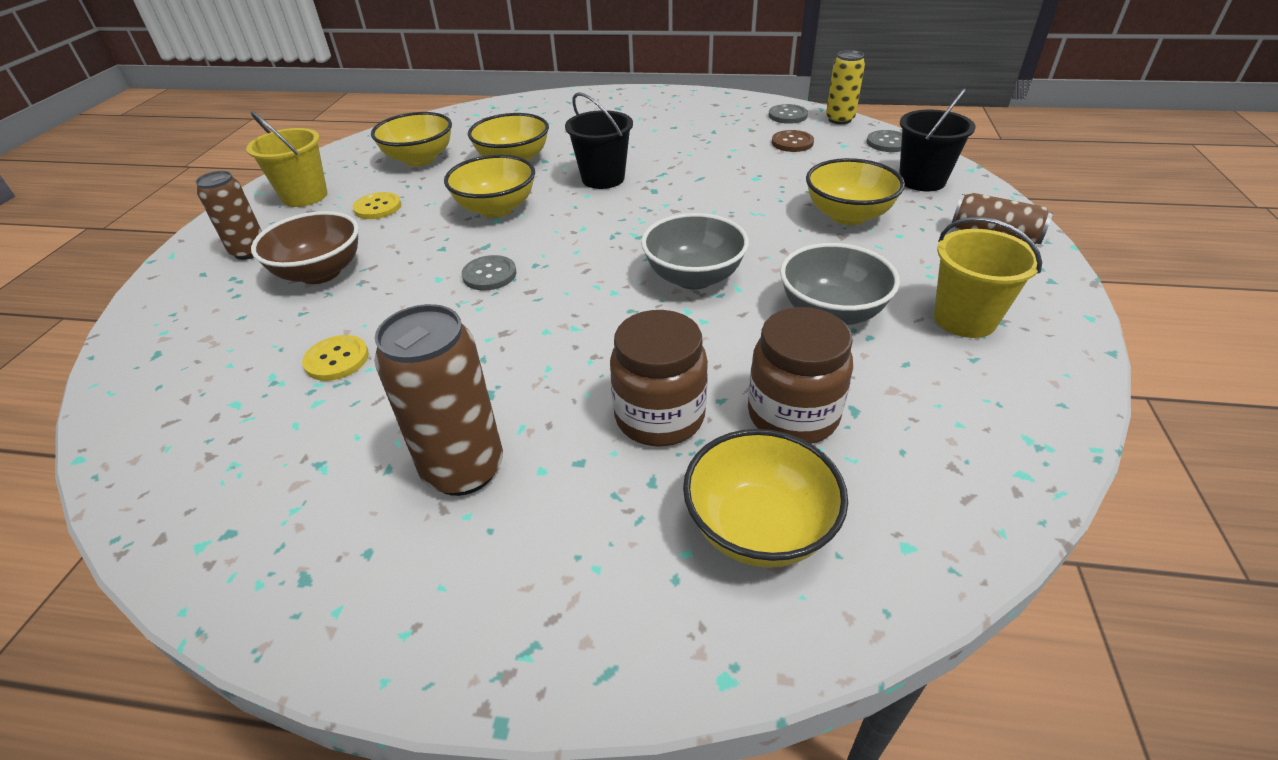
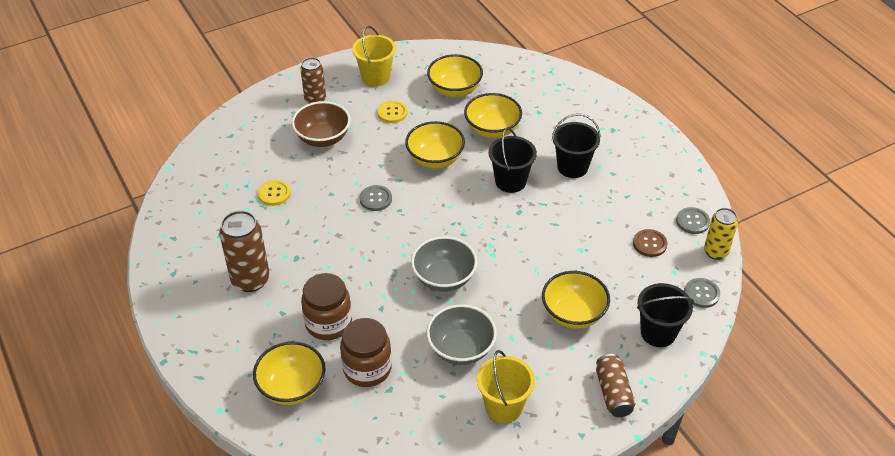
camera: 50 degrees right, 5 degrees up
(635, 141) = (572, 167): none -> black bucket

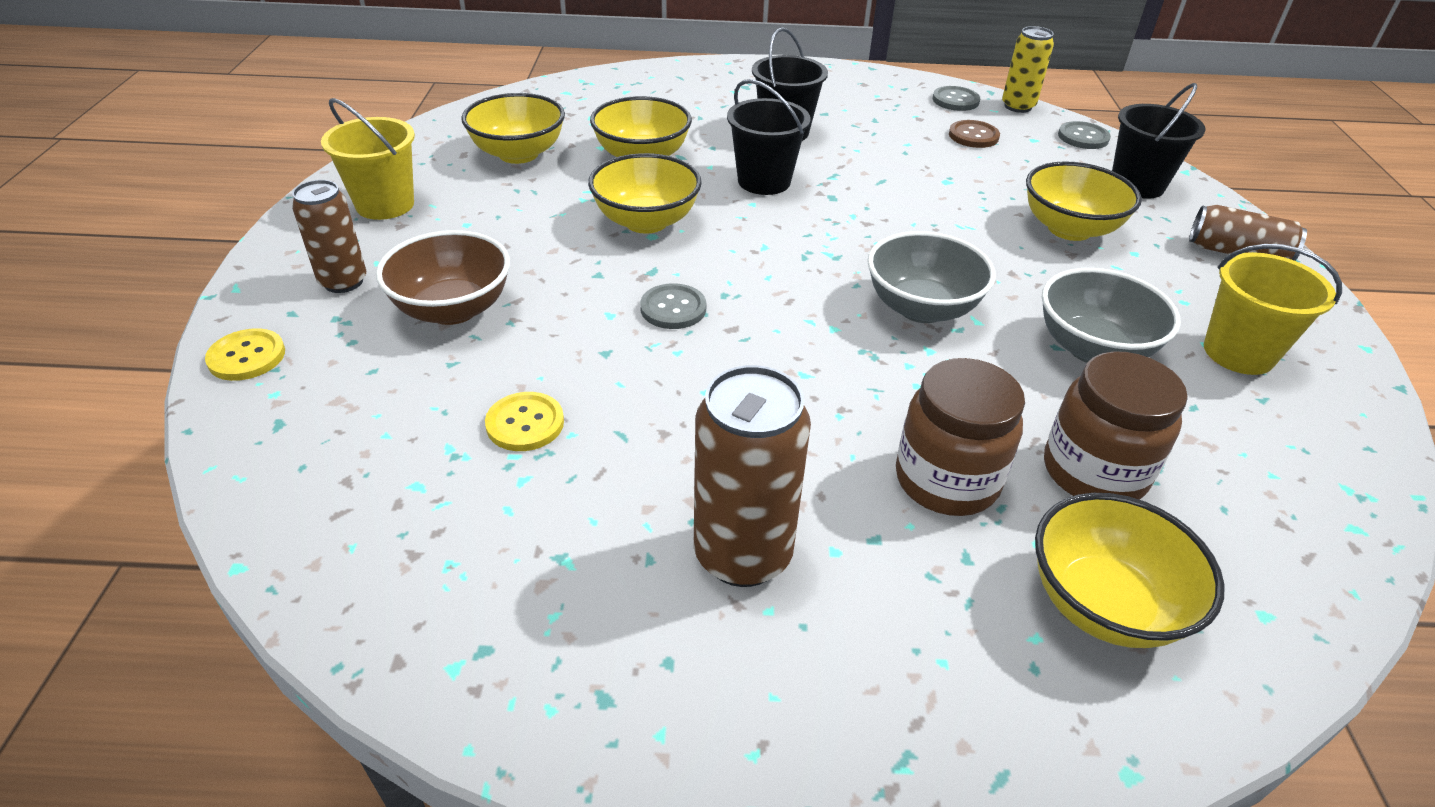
camera: 60 degrees left, 5 degrees down
(392, 113) = (490, 220): yellow button -> yellow button (247, 357)

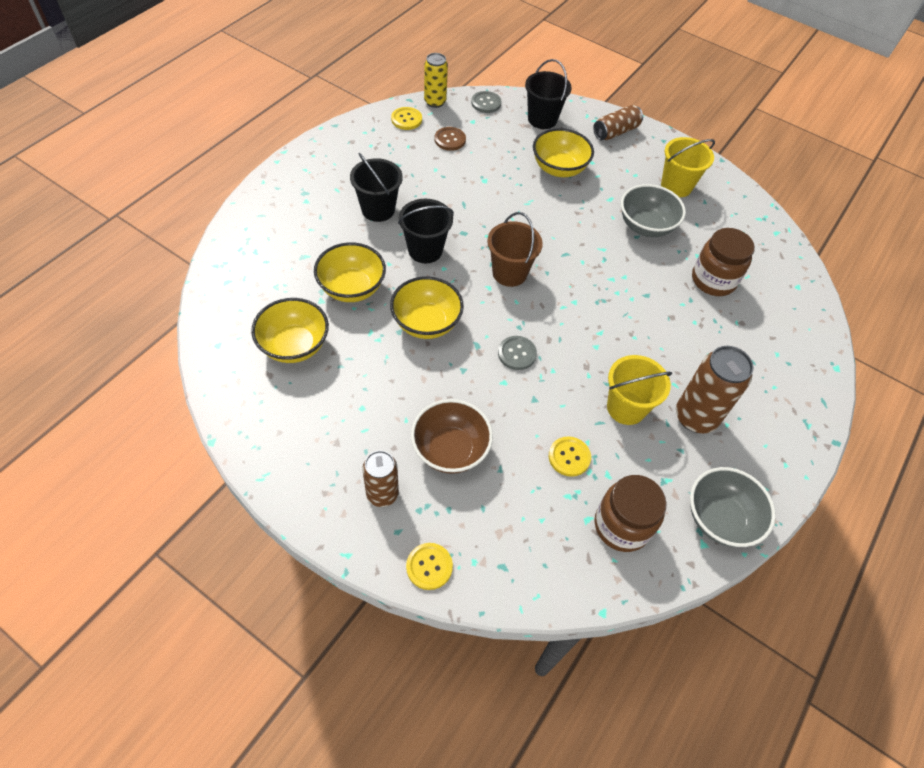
camera: 60 degrees left, 15 degrees up
(385, 205) = (303, 441): yellow bucket -> yellow bucket (626, 408)
(812, 254) = (509, 273): none -> brown bucket
(921, 308) = (581, 261): grey bowl -> grey bowl (720, 518)
(946, 480) = (692, 327): brown jar -> brown jar (621, 526)
(955, 100) = (406, 119): grey button -> yellow button
(1104, 604) = (773, 325): yellow bowl -> none

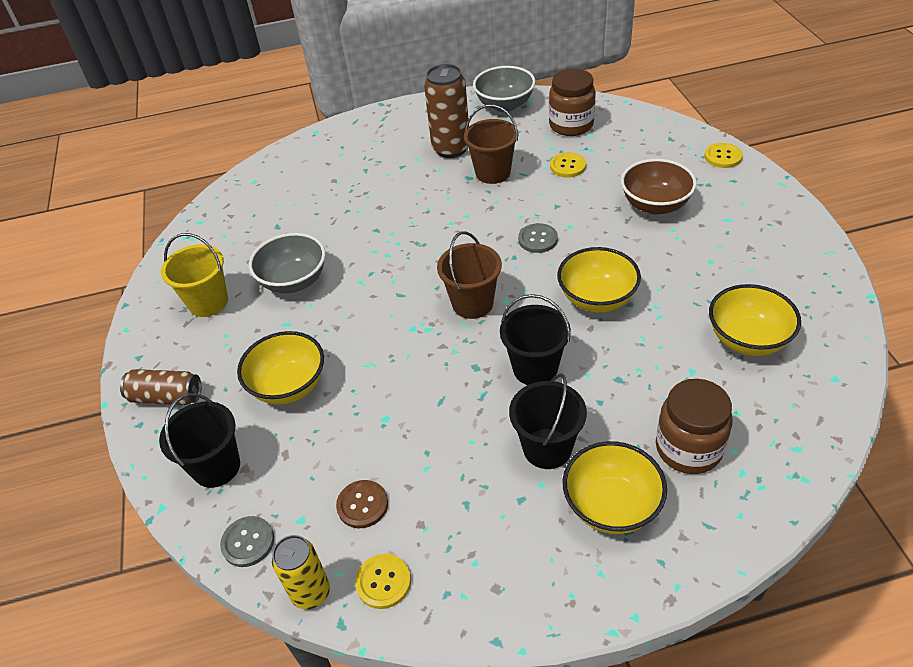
camera: 130 degrees left, 10 degrees down
(352, 288) = (648, 367): yellow bowl -> yellow bowl (611, 506)
(382, 494) = (731, 203): brown can -> none
(626, 408) = (493, 173): yellow bucket -> brown bucket
(713, 280) = (308, 214): brown jar -> brown jar (688, 448)

